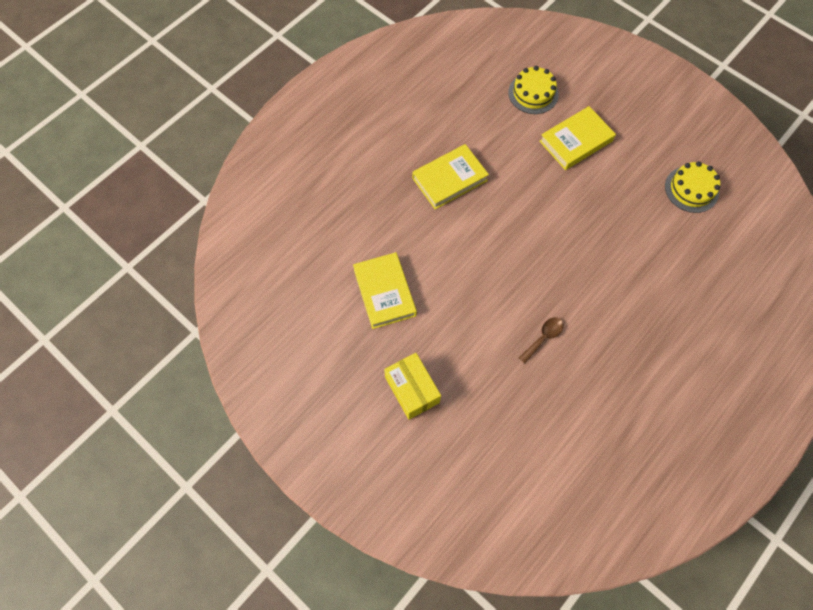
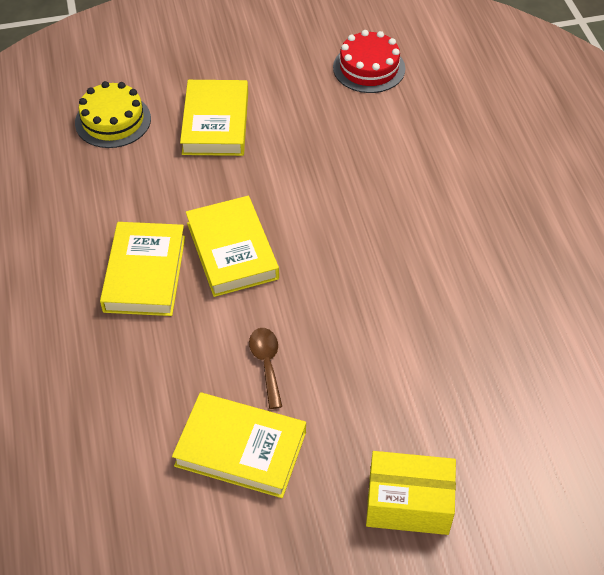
camera: 55 degrees left, 15 degrees down
(497, 208) = (232, 250): none -> yellow book
(543, 337) = (443, 312): brown spoon -> brown spoon (266, 363)
(691, 189) = (369, 68): yellow cake -> red cake

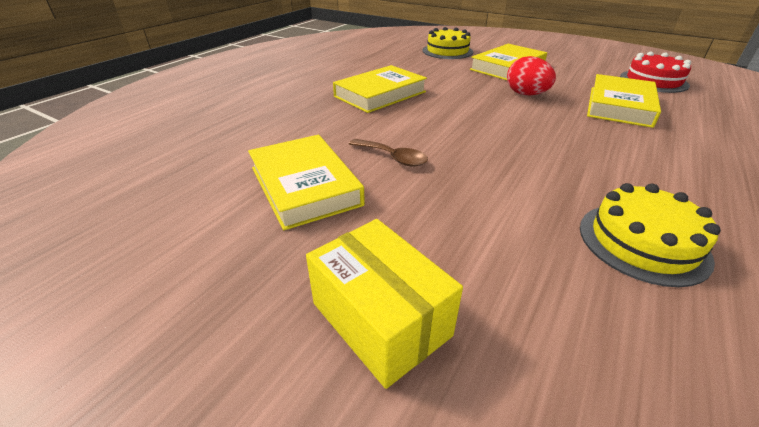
camera: 45 degrees right, 15 degrees down
(232, 250) = (447, 106): yellow book -> yellow book (619, 106)
(266, 363) = (393, 158): brown spoon -> brown spoon turned 90 degrees clockwise
(281, 175) = (526, 94): none -> red egg
(487, 328) = (642, 242): none -> yellow cake

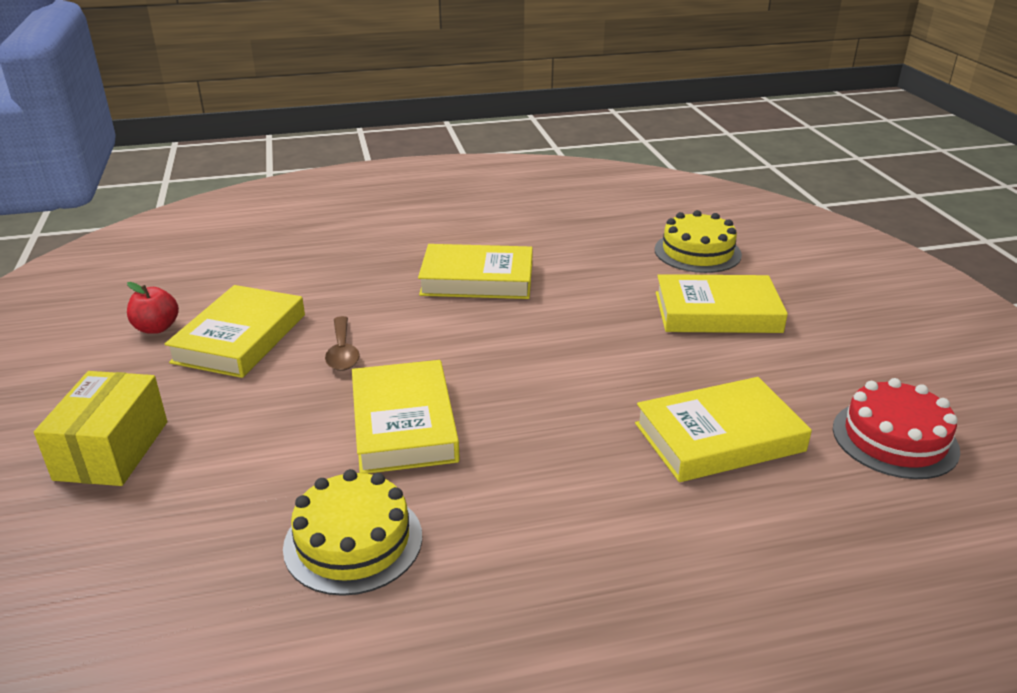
camera: 45 degrees right, 5 degrees down
(214, 215) = (156, 328): none -> red apple
(512, 171) = (403, 423): none -> yellow book
(526, 94) = (637, 359): red egg -> none

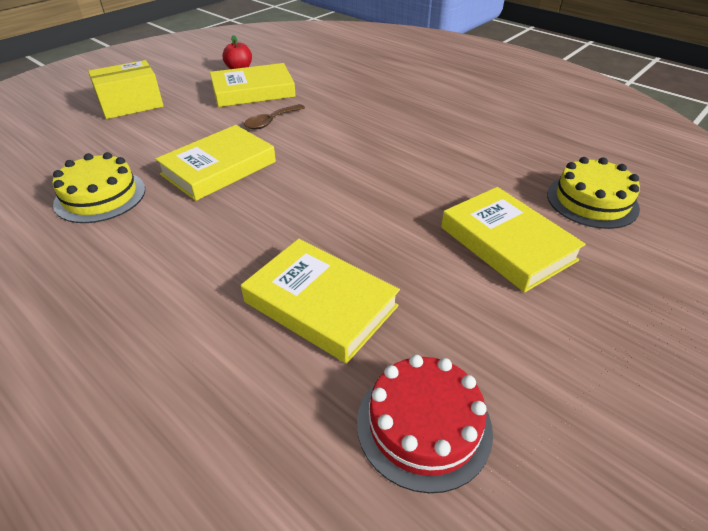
camera: 55 degrees right, 10 degrees up
(477, 279) = (406, 128): yellow book -> none

